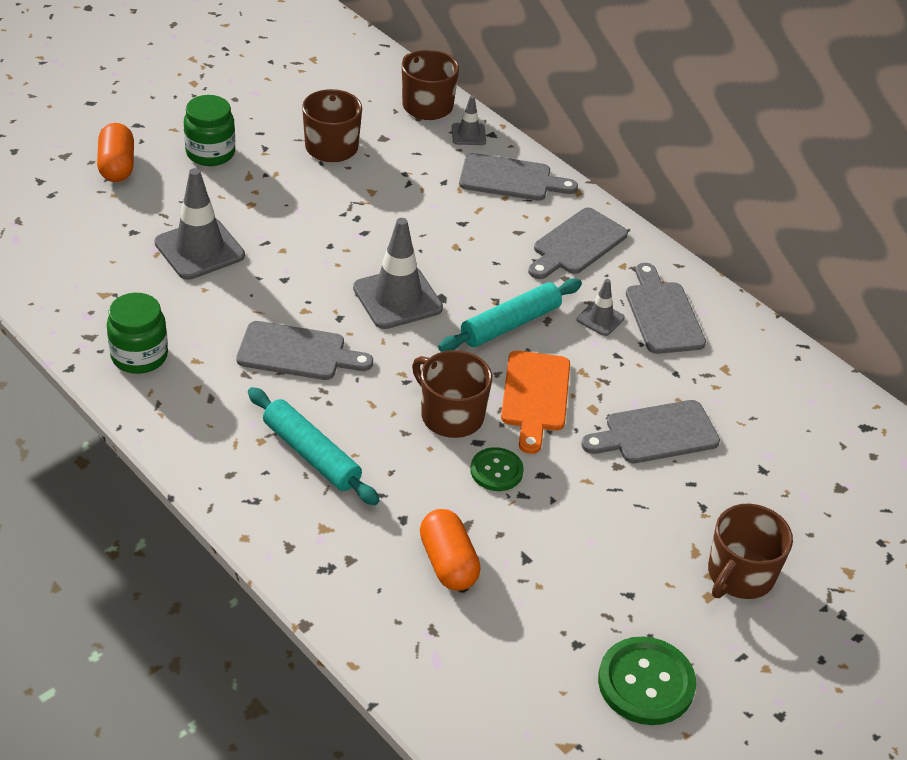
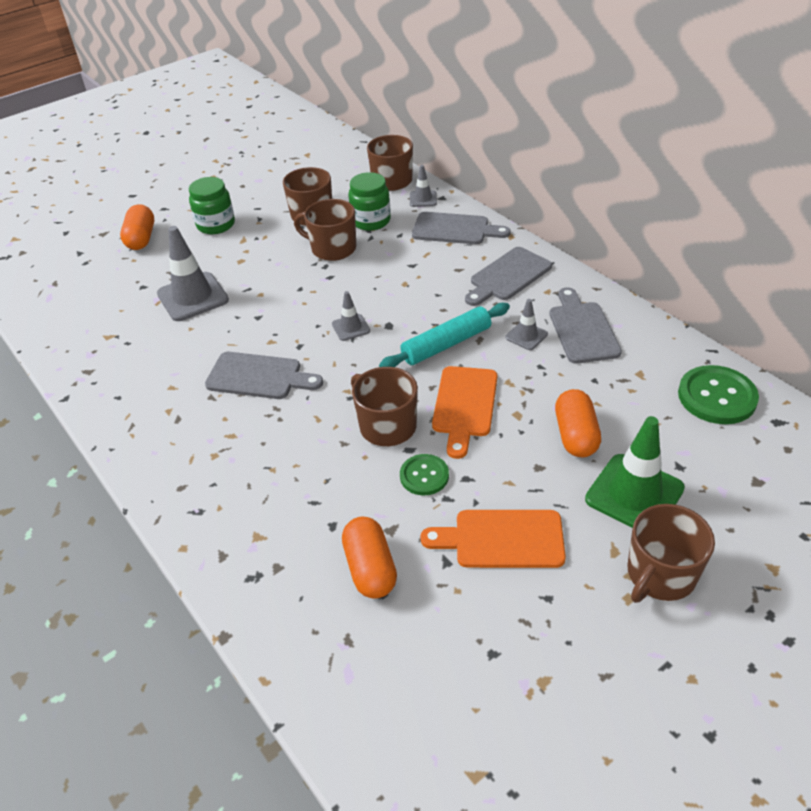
camera: 10 degrees right, 0 degrees up
(139, 356) = (125, 385): green jar -> green jar (371, 221)
(311, 454) = (257, 466): turquoise rolling pin -> none
(363, 195) = (332, 248): none -> brown mug
(397, 298) = (351, 327): grey traffic cone -> grey traffic cone, size x0.52
(582, 537) = (502, 539): none -> orange cutting board
(646, 683) = (563, 697): green button -> green button (717, 397)
(656, 433) = (575, 435): grey cutting board -> orange capsule
(716, 496) = (634, 494): none -> green traffic cone

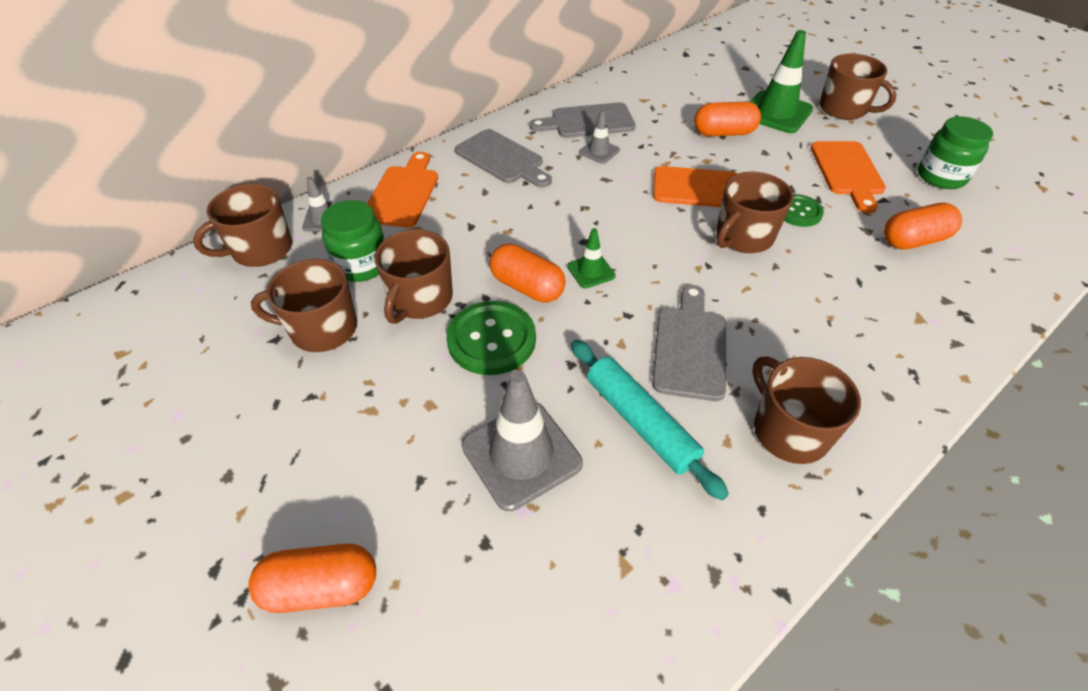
camera: 95 degrees left, 5 degrees up
(169, 420) = (789, 430): none -> brown mug
(216, 225) = (311, 458): green jar -> green jar (941, 176)
(337, 295) = (527, 287): none -> orange capsule
(351, 327) = (591, 271): grey traffic cone -> green traffic cone
(446, 344) = (615, 199): turquoise rolling pin -> turquoise rolling pin (640, 422)
(455, 229) = (403, 193): grey cutting board -> orange cutting board
(717, 397) = (665, 72): green button -> green button (491, 339)

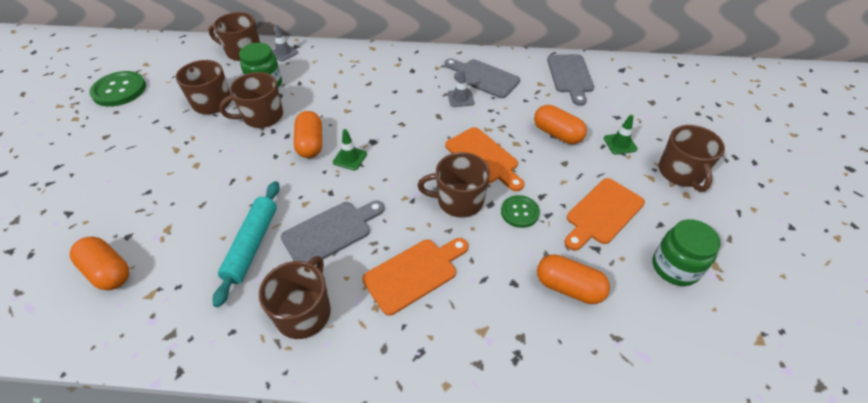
camera: 45 degrees right, 0 degrees up
(321, 587) = (68, 201): orange capsule -> orange capsule (108, 271)
(403, 193) = (332, 61): orange cutting board -> orange cutting board (414, 273)
(491, 339) = (258, 156): green button -> green button (119, 90)
(502, 159) = (403, 71): grey cutting board -> grey cutting board (570, 76)
(521, 454) = (191, 214): grey traffic cone -> none
(776, 112) = (620, 144): green traffic cone -> green traffic cone, size x0.52

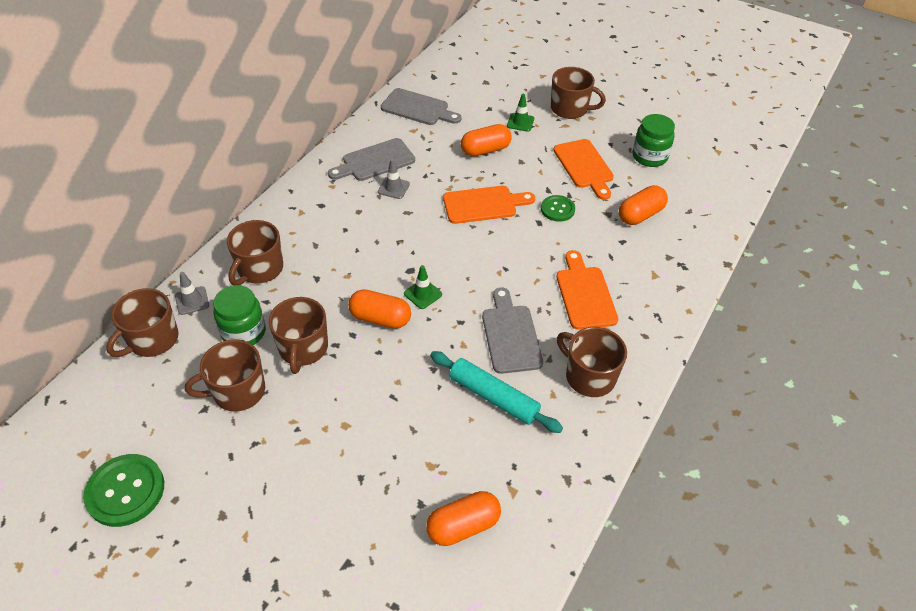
camera: 65 degrees left, 0 degrees up
(459, 200) = (524, 239): brown mug -> brown mug (259, 269)

